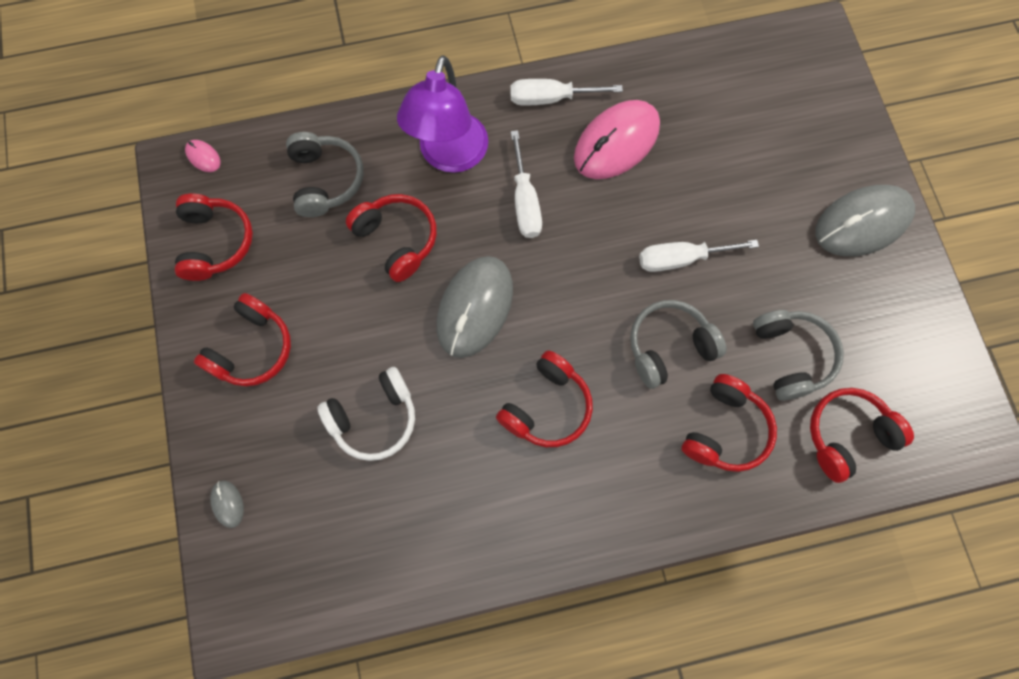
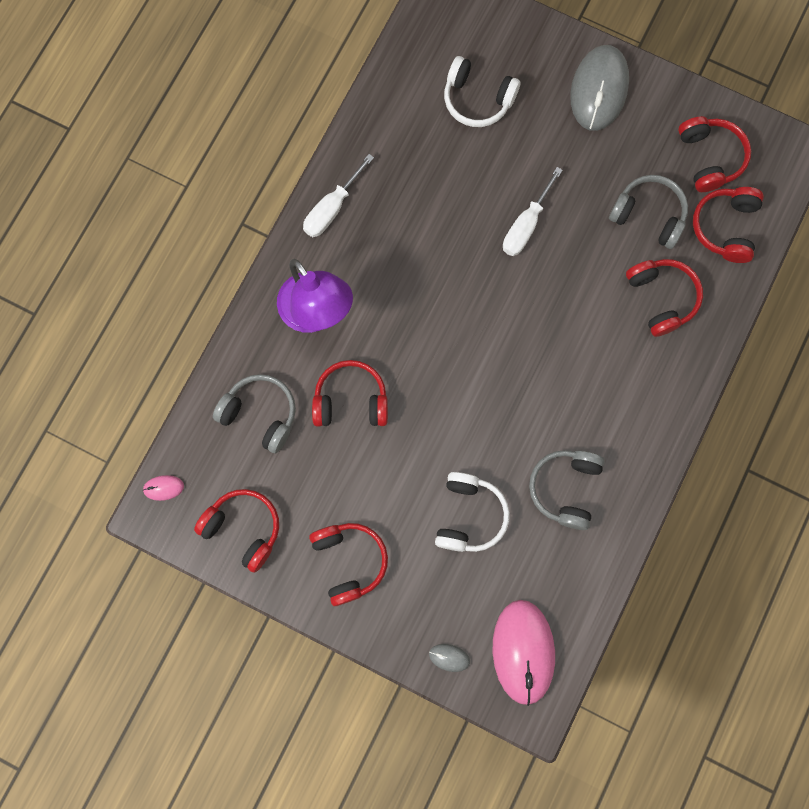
camera: 50 degrees left, 5 degrees up
(475, 308) = (446, 387): grey mouse -> none
(525, 201) = (396, 291): white screwdriver -> none
(546, 406) = (554, 397): red headphones -> red headphones (709, 158)
(616, 142) = (405, 193): pink mouse -> pink mouse (523, 651)
(669, 347) = (579, 285): grey headphones -> grey headphones (565, 488)
(753, 134) = (477, 99): none -> white headphones

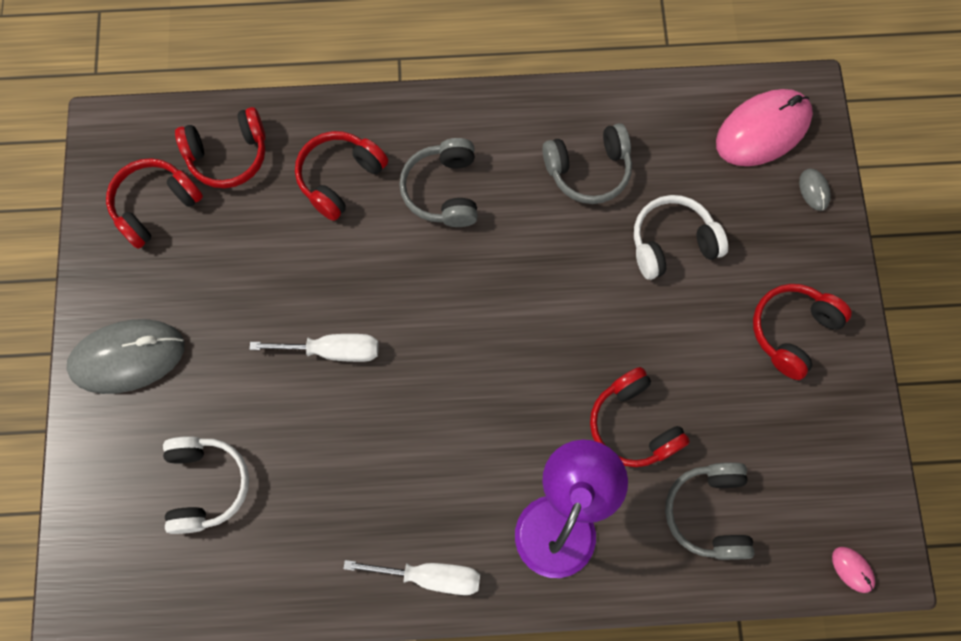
camera: 120 degrees left, 5 degrees down
(243, 529) = (834, 456): red headphones -> none
(648, 215) = (254, 233): grey headphones -> grey headphones (444, 190)

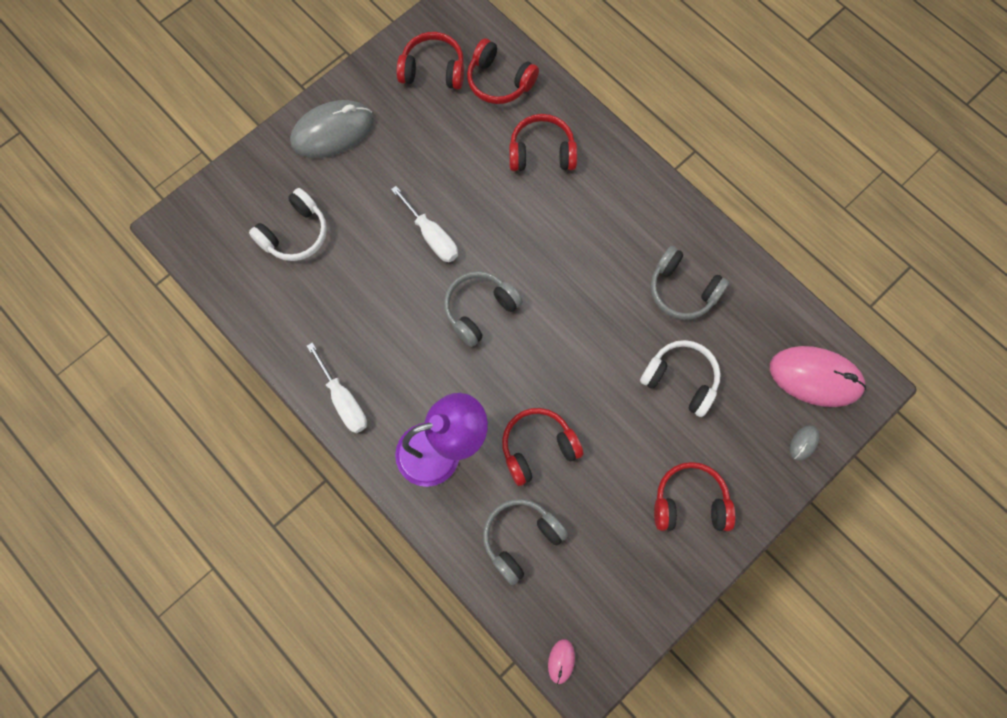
camera: 50 degrees right, 0 degrees up
(128, 357) = (332, 132): grey mouse -> grey mouse turned 60 degrees counterclockwise
(444, 190) = (588, 216): grey headphones -> grey headphones (480, 310)
(633, 424) = (538, 448): red headphones -> red headphones turned 45 degrees clockwise

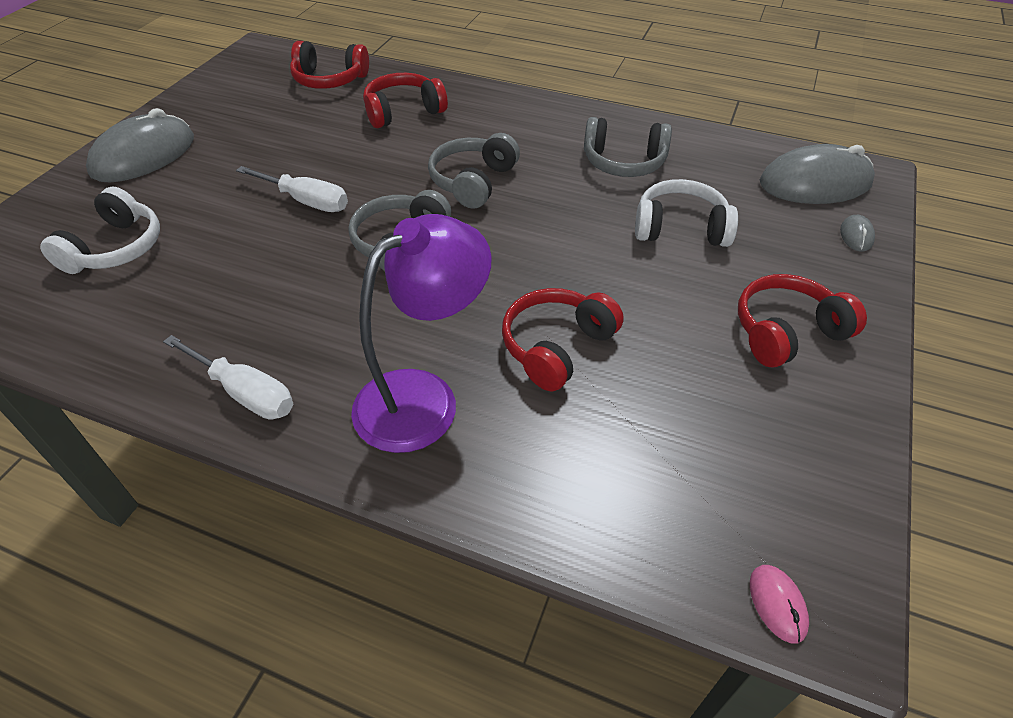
camera: 25 degrees left, 25 degrees down
(433, 70) = (251, 89): red headphones -> none
(521, 539) = (601, 459): grey headphones -> grey headphones (473, 182)
(815, 377) = (815, 183): pink mouse -> grey mouse

